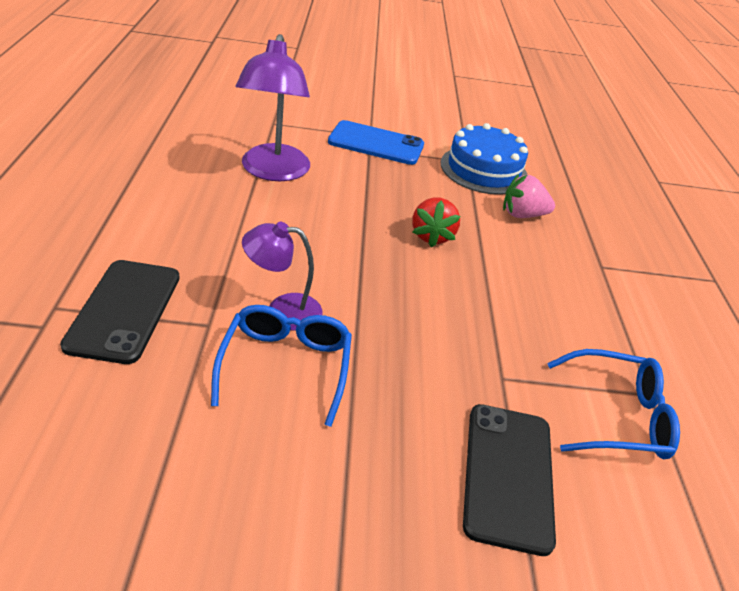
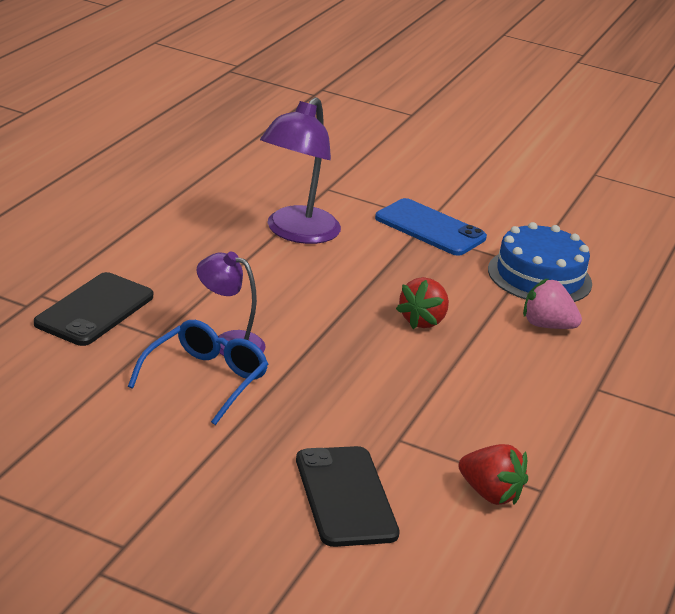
camera: 25 degrees right, 10 degrees down
(508, 475) = (345, 496): black phone -> black phone turned 45 degrees counterclockwise
(617, 416) = (490, 494): blue glasses -> red strawberry

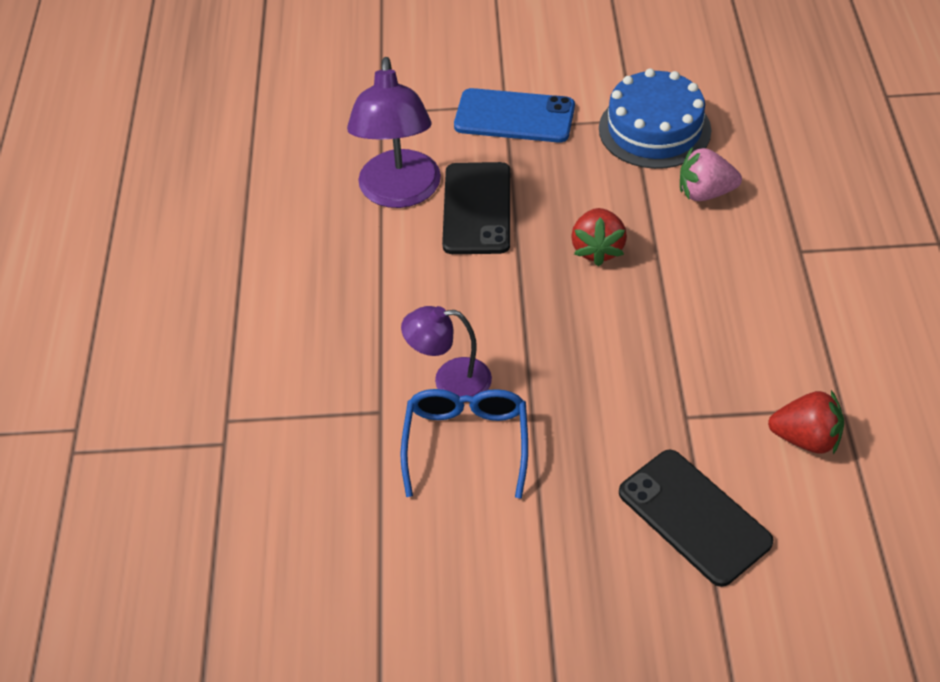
camera: 20 degrees left, 20 degrees up
(95, 310) = (294, 411): black phone -> black phone (477, 208)

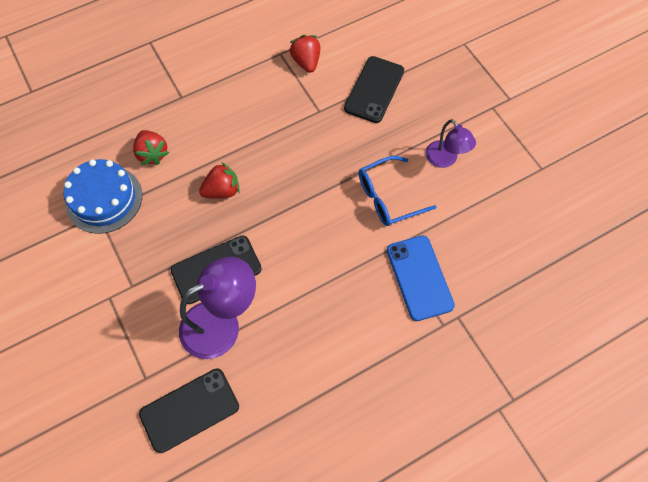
camera: 120 degrees left, 15 degrees up
(316, 138) = (189, 410): none -> black phone
(450, 380) = (353, 223): purple lamp -> purple lamp (445, 160)
(514, 116) = (119, 286): blue phone -> blue phone (419, 277)
(705, 193) = (152, 154): pink strawberry -> red strawberry

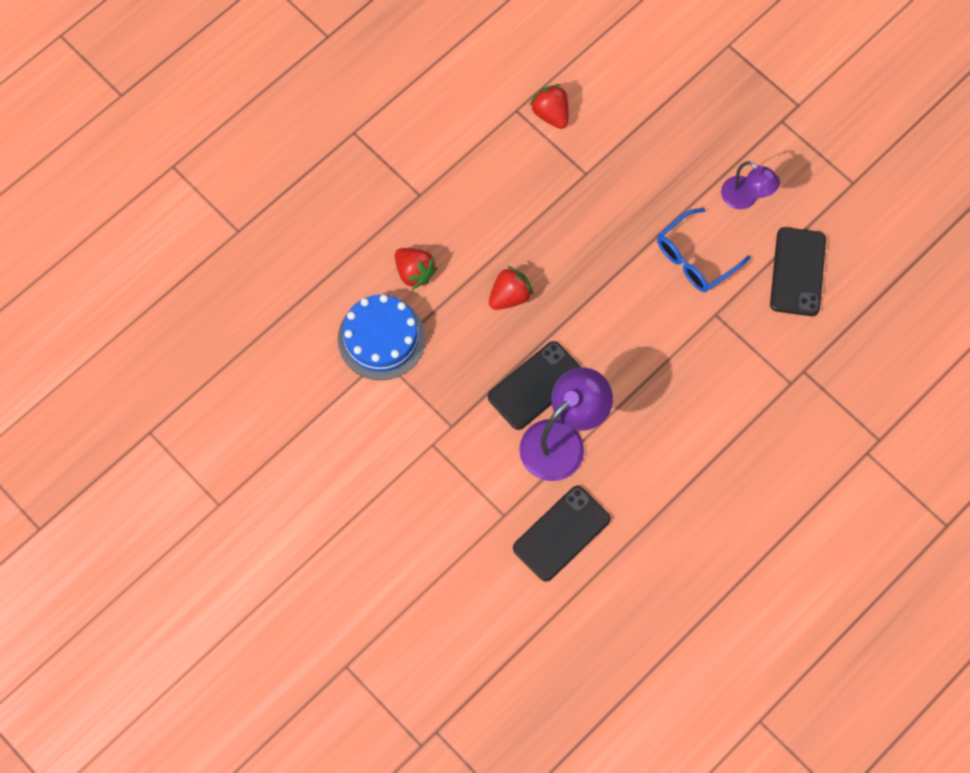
camera: 15 degrees left, 5 degrees up
(374, 89) = (641, 131): black phone -> black phone (797, 272)
(419, 277) = (753, 339): blue phone -> none

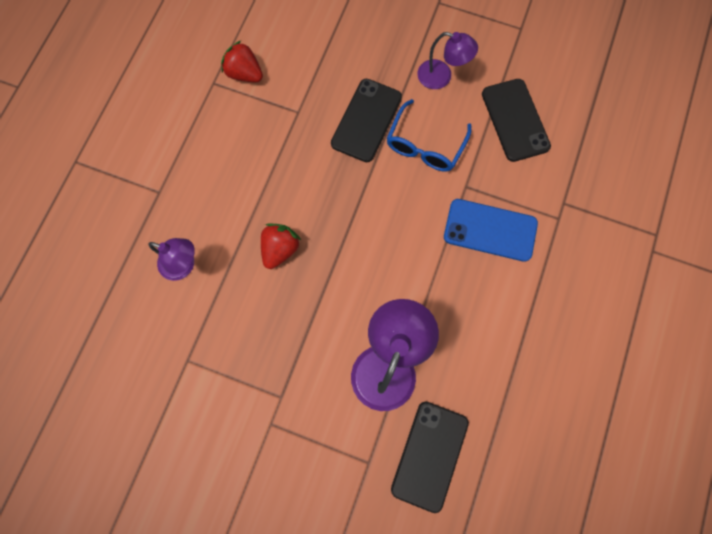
camera: 25 degrees left, 5 degrees up
(381, 338) = (179, 342): blue cake -> none
(414, 272) = (184, 265): red strawberry -> purple lamp
(536, 385) = (341, 322): black phone -> black phone (366, 120)
(718, 365) = (490, 230): none -> blue phone

